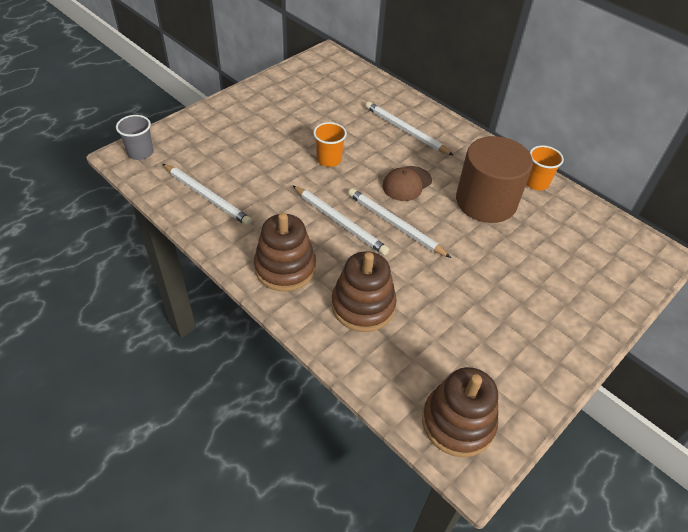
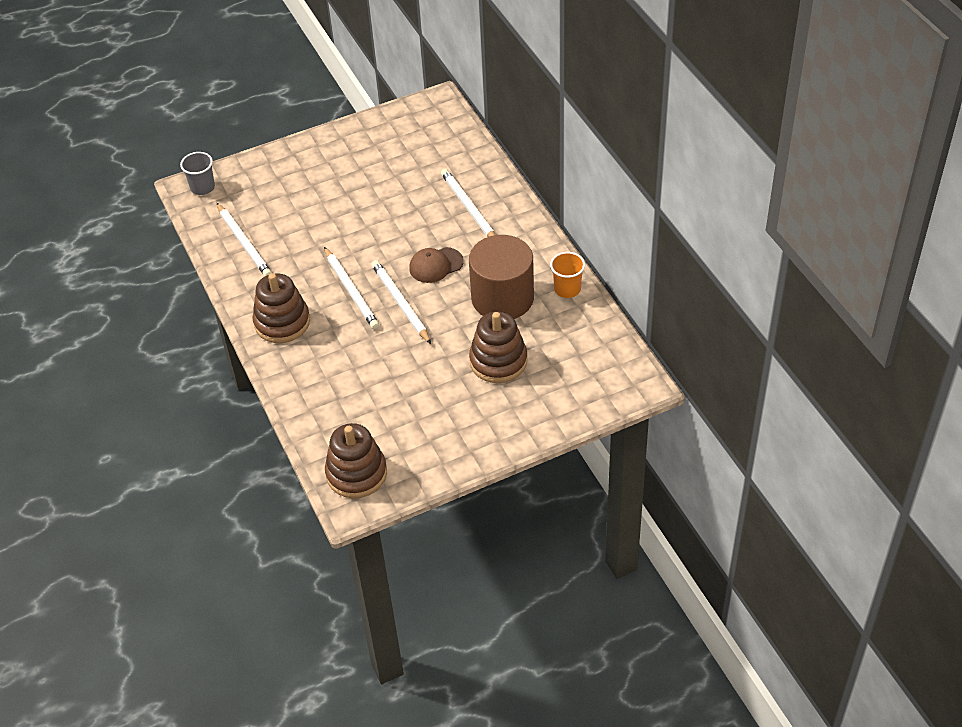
camera: 25 degrees right, 0 degrees up
(329, 159) = (374, 226): orange cup -> none
(363, 306) = (331, 368): brown stacking toy -> brown stacking toy (498, 361)

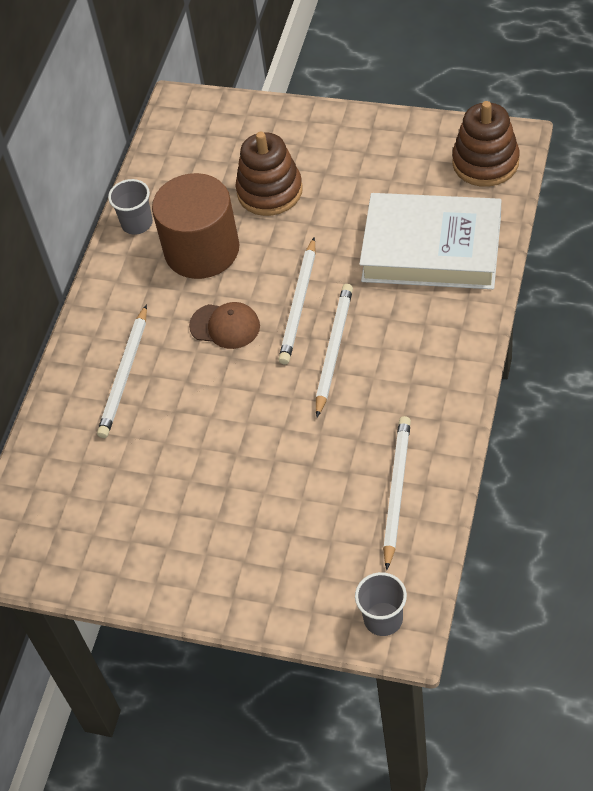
camera: 135 degrees left, 5 degrees up
(282, 322) = (434, 356): brown stacking toy -> none
(342, 387) = (431, 249): none -> white book
(567, 289) = (137, 223): orange cup -> grey cup

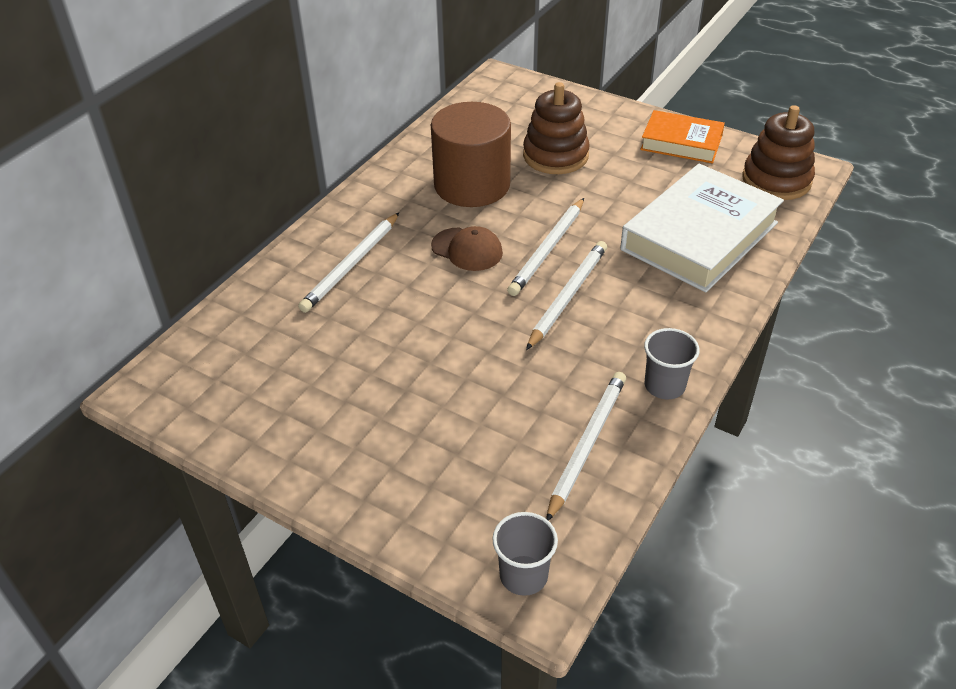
camera: 10 degrees right, 10 degrees down
(137, 223) = (421, 152): grey cup -> grey cup (664, 386)
(385, 140) = (681, 142): none -> orange book
(431, 249) = (699, 236): white book -> white book turned 75 degrees counterclockwise

